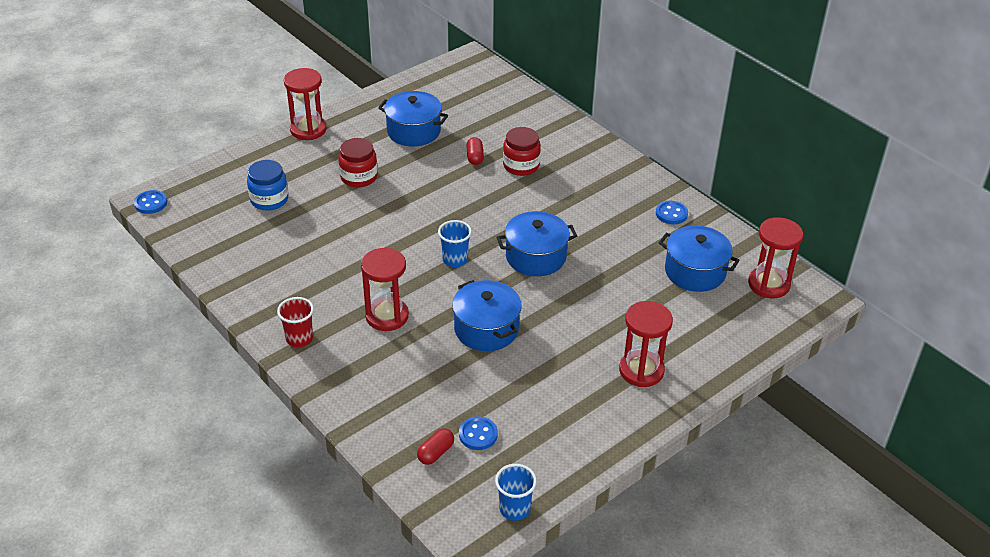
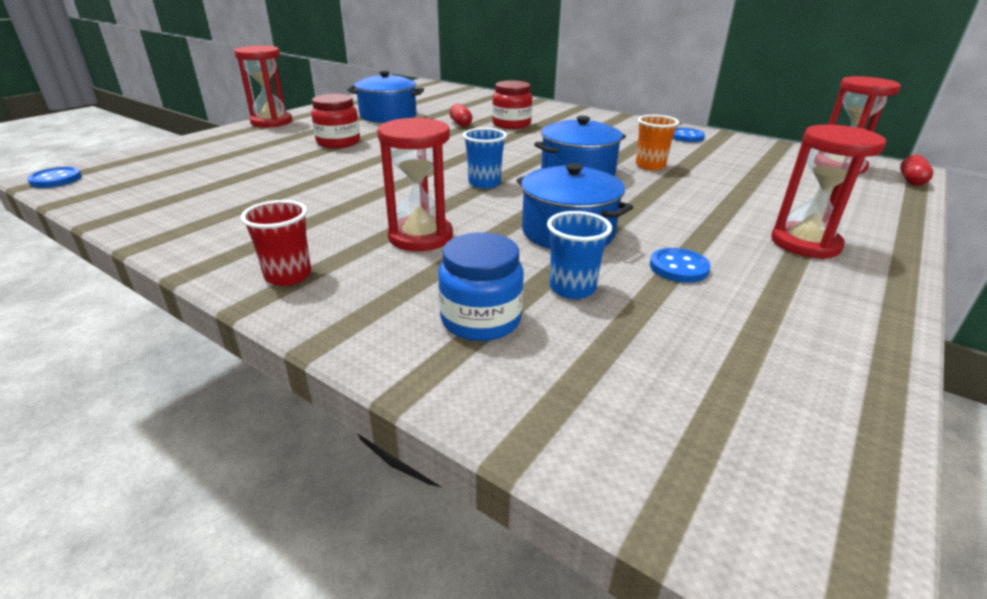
camera: 15 degrees left, 10 degrees down
(269, 200) = (228, 164): blue jar -> blue jar (481, 320)
(436, 453) = (605, 394): red capsule -> red capsule (911, 180)
(478, 434) = (657, 352): blue button -> blue button (678, 267)
(514, 509) = (840, 469): blue cup -> blue cup (572, 288)
(602, 256) = (650, 166): none -> orange cup
(695, 271) = (756, 166): blue pot -> none

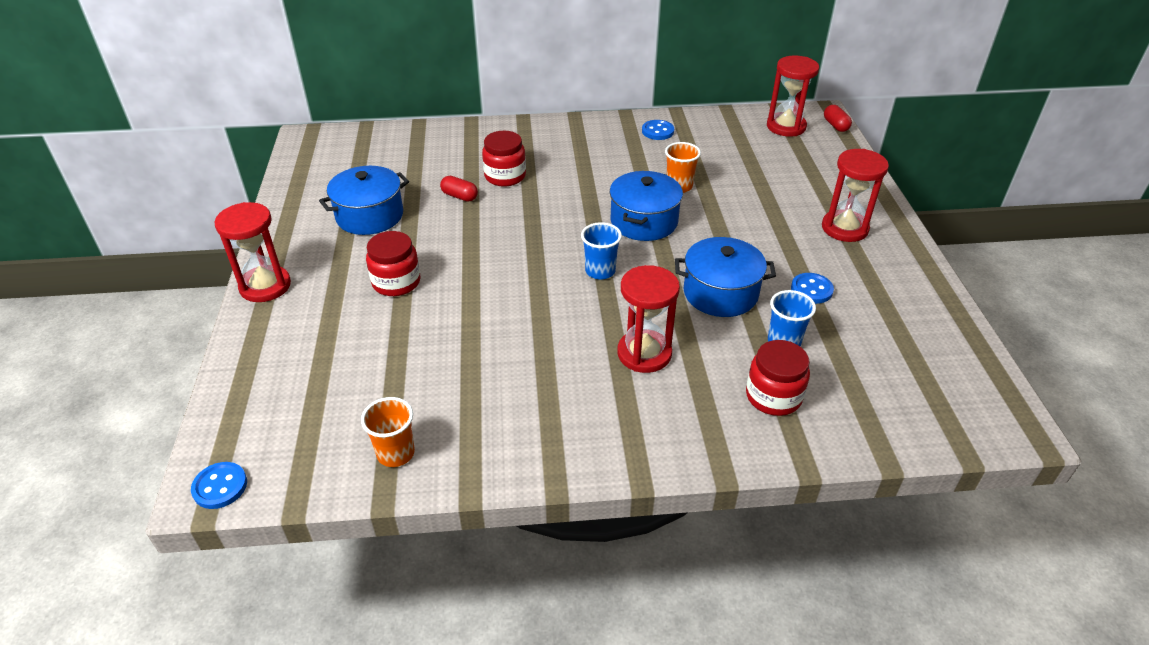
camera: 40 degrees left, 10 degrees up
(152, 207) = (395, 453): none -> orange cup
(288, 276) = (623, 440): red cup -> none
(481, 320) = (773, 396): blue jar -> red jar

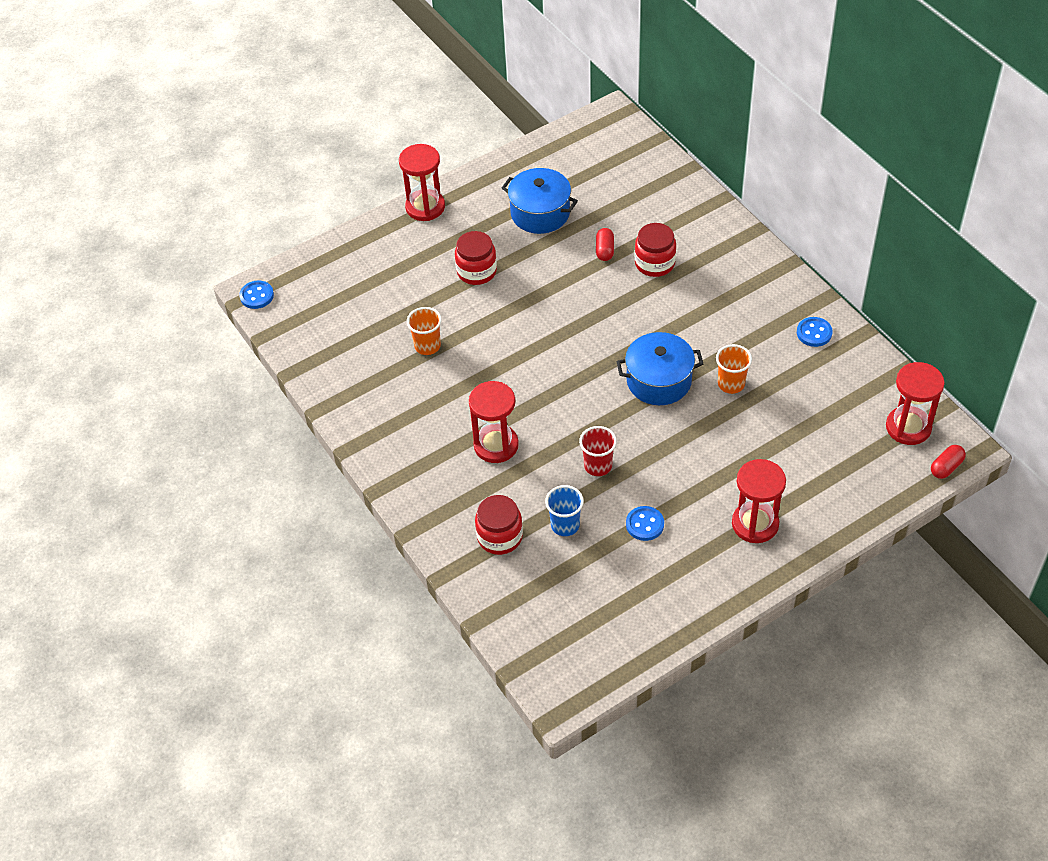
camera: 65 degrees right, 10 degrees up
(395, 453) = (326, 359): orange cup -> orange cup (427, 346)
(600, 271) = (572, 380): blue cup -> none
(720, 293) = (598, 466): blue pot -> red cup

